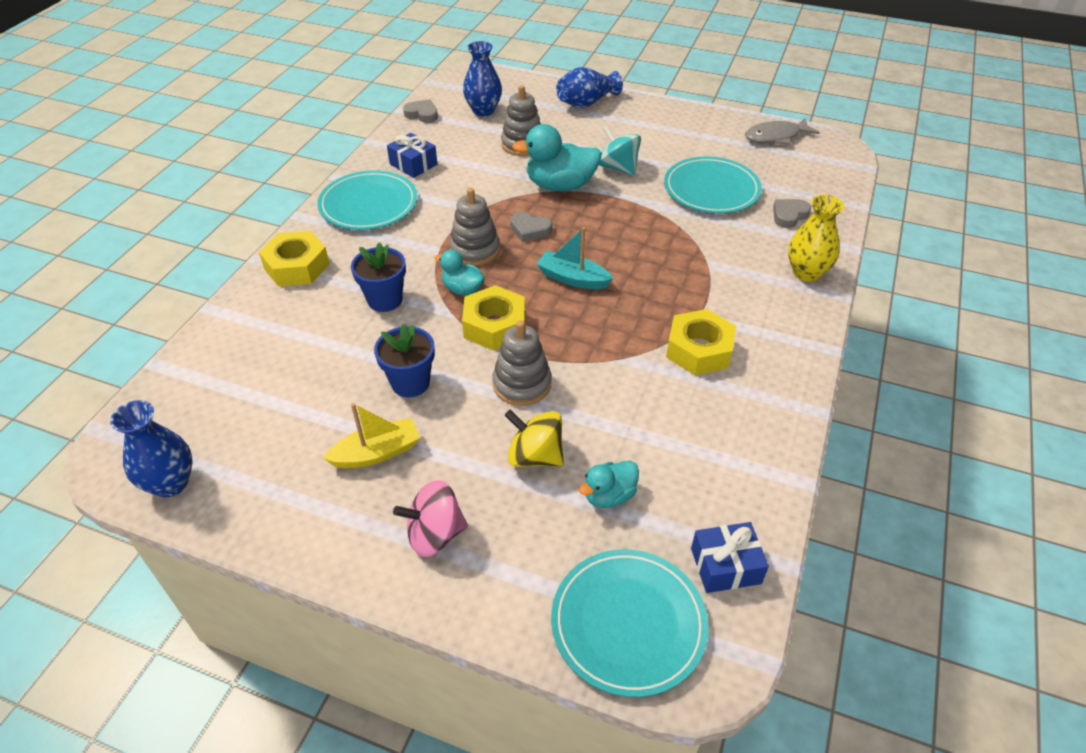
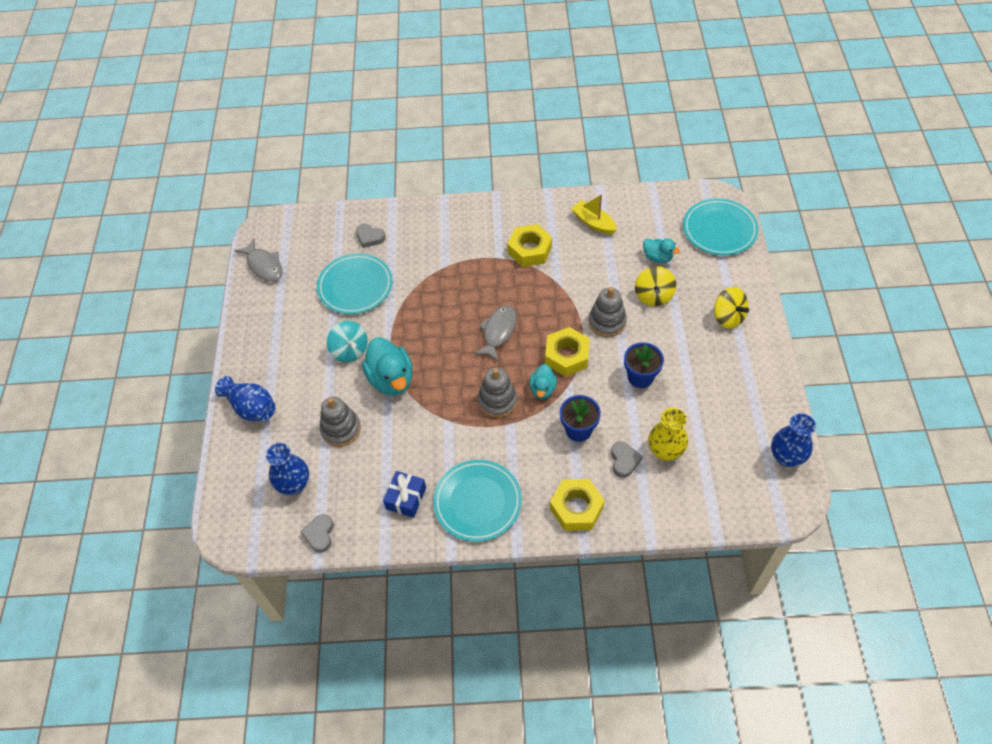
camera: 110 degrees left, 10 degrees up
(377, 453) = (699, 367): yellow boat -> yellow boat (593, 223)
(435, 534) = (728, 317): pink spinning top -> yellow spinning top
(530, 230) = (457, 377): grey heart -> grey heart (624, 461)
(572, 279) = (498, 332): turquoise boat -> grey fish
(618, 168) = (350, 350): turquoise spinning top -> turquoise spinning top turned 60 degrees counterclockwise
(725, 566) = (667, 205): blue gift -> none
(806, 273) = (430, 217): yellow vase -> yellow vase (665, 451)

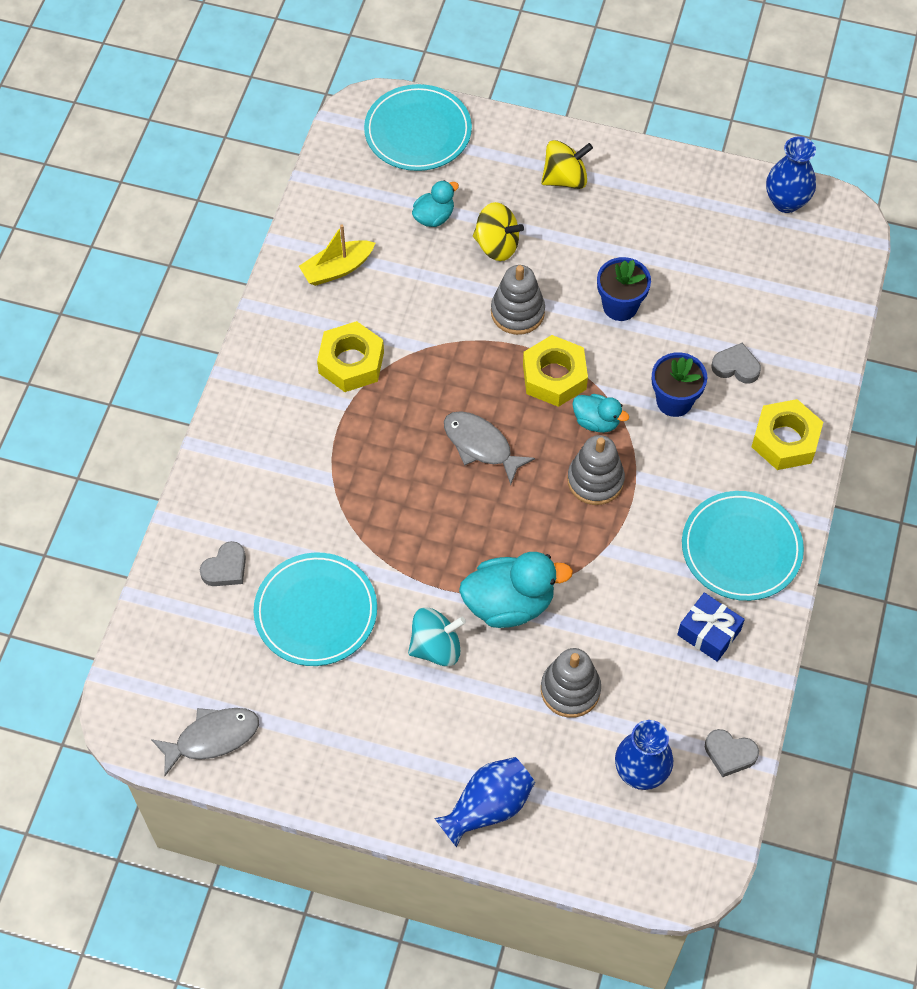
camera: 75 degrees left, 5 degrees up
(665, 451) = (737, 319): yellow vase -> none

